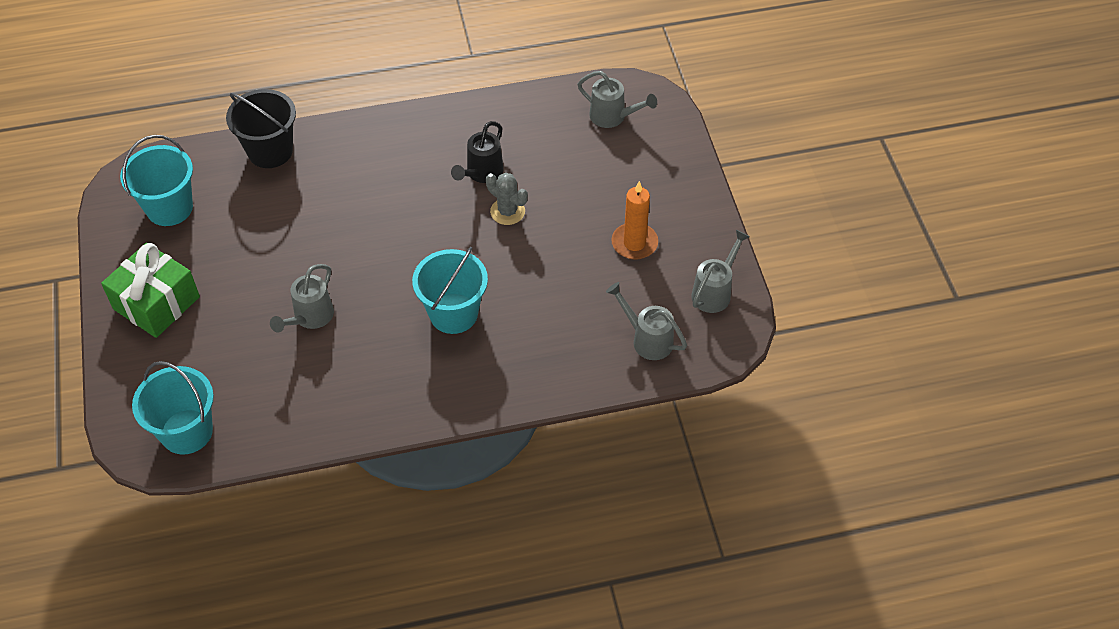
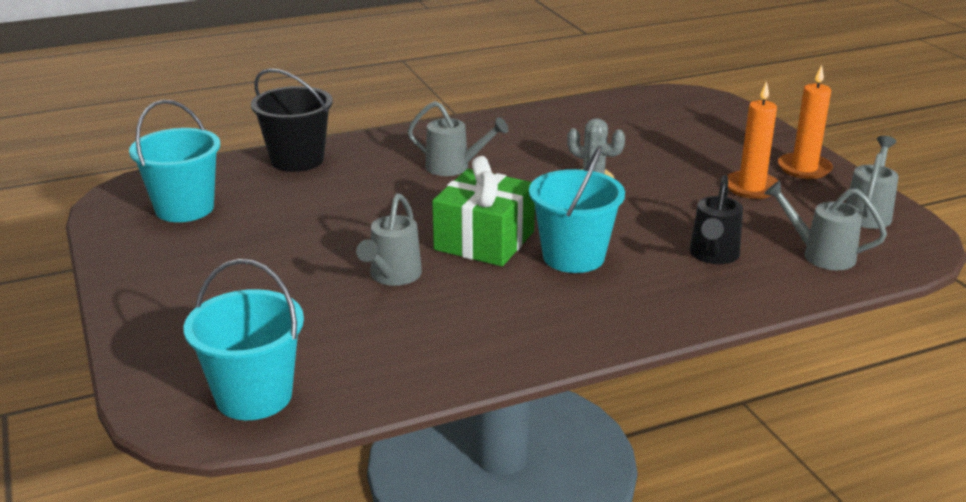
camera: 10 degrees left, 25 degrees down
(156, 303) = (183, 283): green gift -> green gift (484, 240)
(482, 173) = (548, 156): black watering can -> black watering can (713, 255)
(612, 117) = (667, 111): grey watering can -> grey watering can (454, 167)
(693, 222) = (804, 168): none -> orange candle

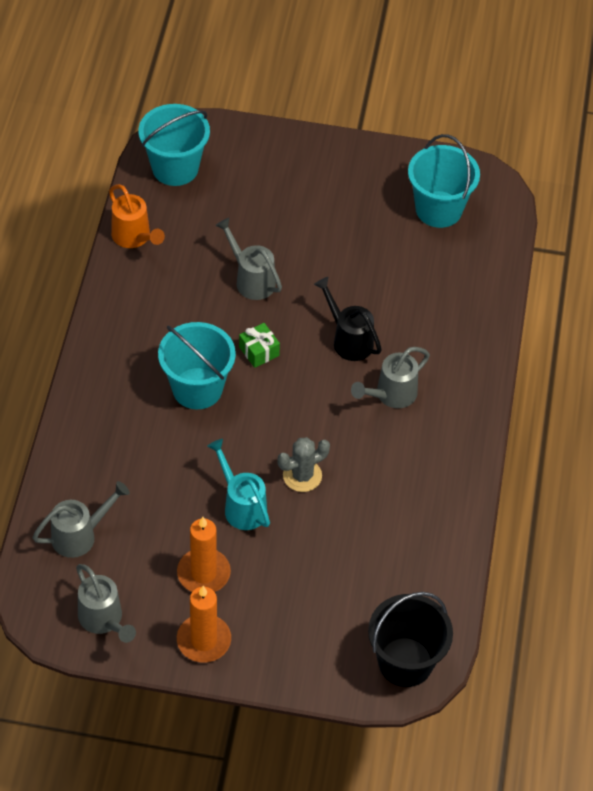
camera: 120 degrees right, 25 degrees up
(297, 160) = (479, 302): black bucket -> black bucket (405, 662)
(410, 379) = (134, 237): none -> orange watering can
(484, 240) = (259, 351): green gift -> green gift, size x0.47
(664, 193) = (241, 506): none -> turquoise watering can
(713, 255) = (132, 469): black watering can -> black watering can (349, 340)

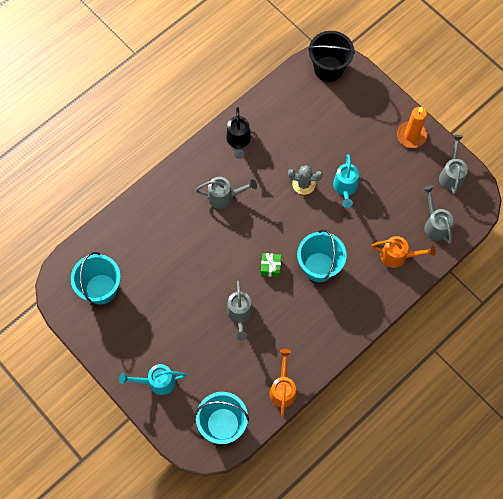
camera: 140 degrees left, 15 degrees up
(80, 535) = (435, 225): grey watering can -> grey watering can turned 60 degrees clockwise
(103, 464) = (397, 256): none -> orange watering can
(203, 573) = (388, 167): orange candle -> none
(285, 163) = (157, 382): none -> turquoise watering can
(349, 340) = (219, 242): black watering can -> black watering can (238, 141)

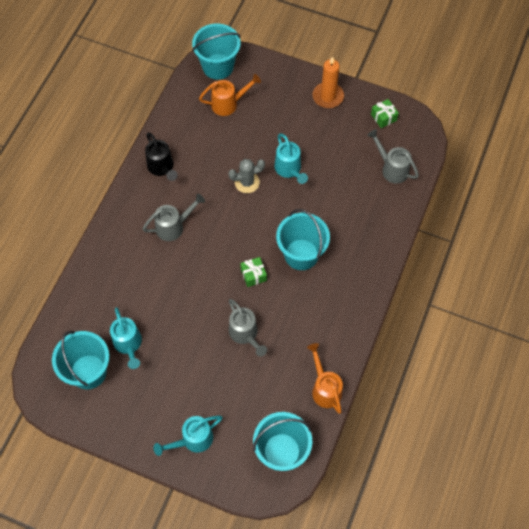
camera: 25 degrees left, 5 degrees down
(142, 281) = (128, 344): none -> turquoise watering can
(328, 69) = (218, 66): black bucket -> turquoise bucket
(397, 256) = (372, 212): orange watering can -> orange watering can (228, 104)
(451, 175) = (383, 117): grey watering can -> green gift

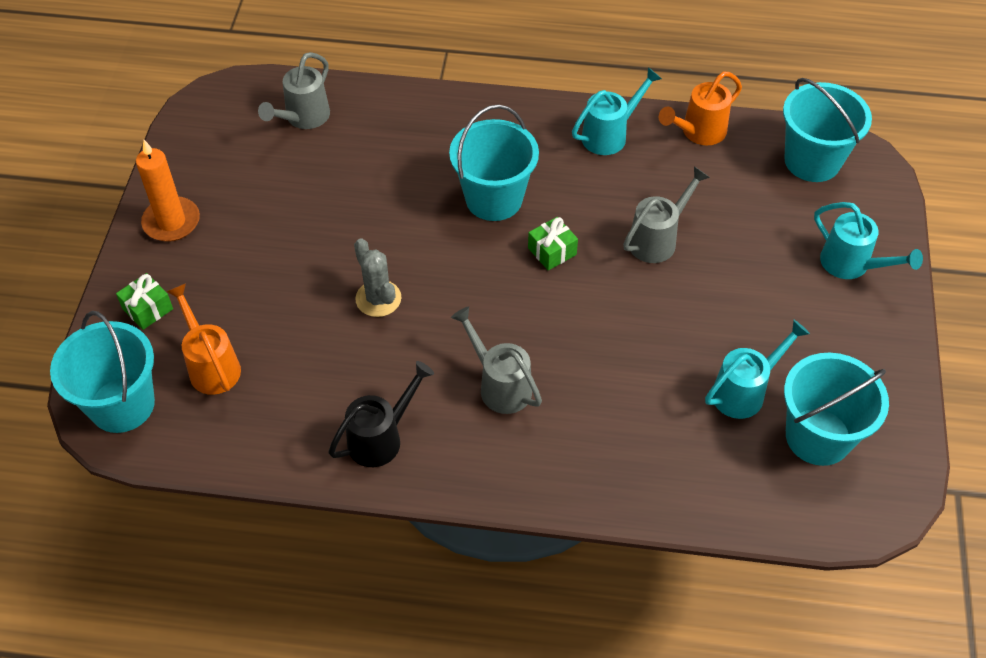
camera: 105 degrees left, 10 degrees down
(289, 170) = (337, 245): turquoise watering can -> turquoise watering can (609, 135)
(383, 117) = (204, 143): green gift -> green gift (147, 309)

